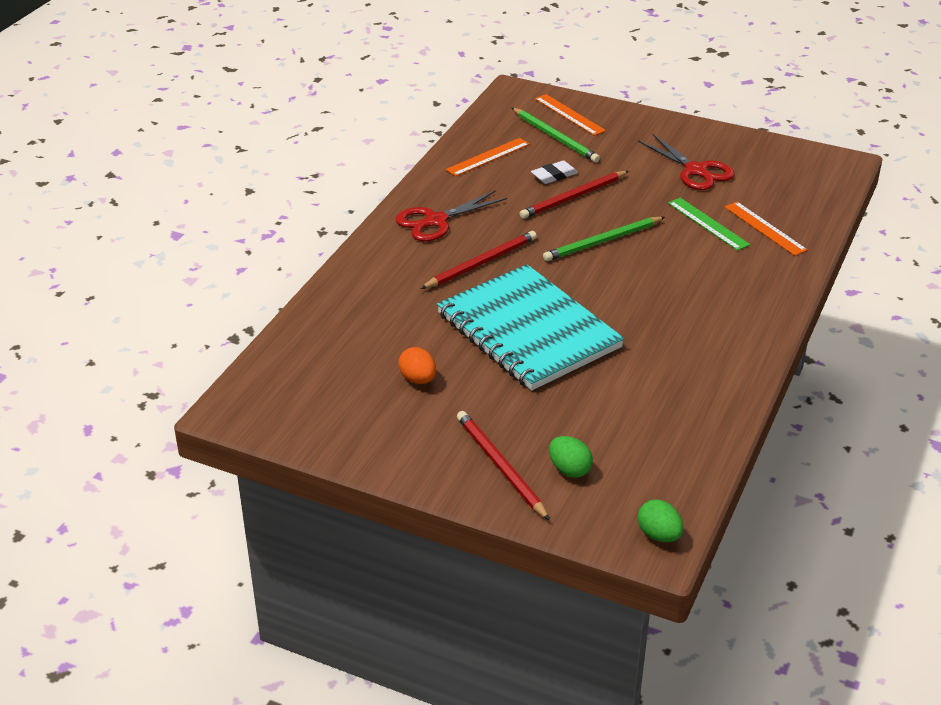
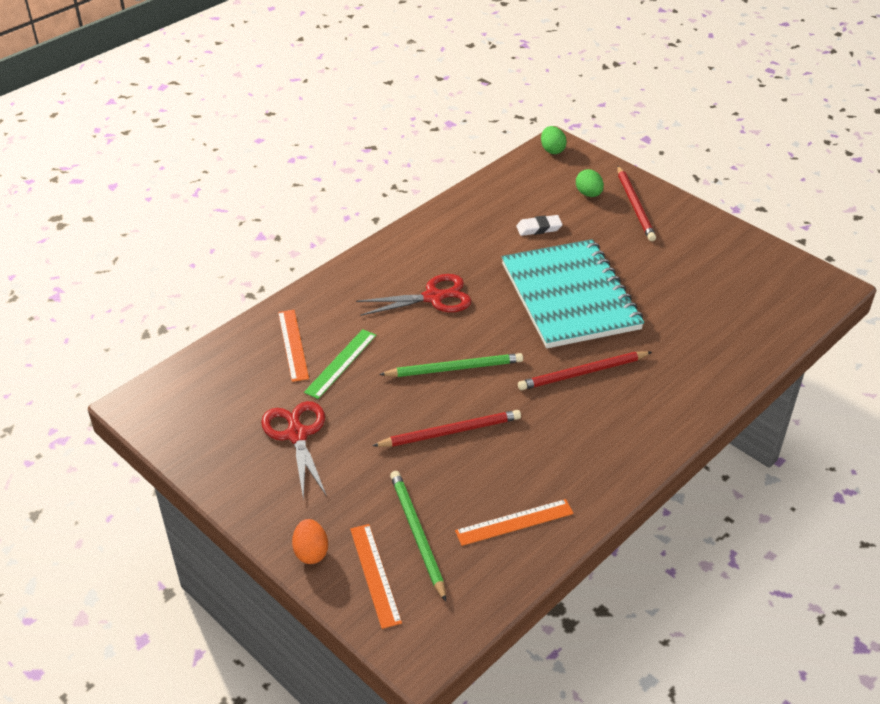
camera: 160 degrees left, 5 degrees up
(418, 379) = (676, 277): orange egg -> orange egg (311, 552)
(436, 221) = (610, 437): red scissors -> red scissors (433, 297)
(554, 175) = (453, 470): white eraser -> white eraser (539, 228)
(708, 224) = (341, 363): green ruler -> green ruler turned 45 degrees clockwise

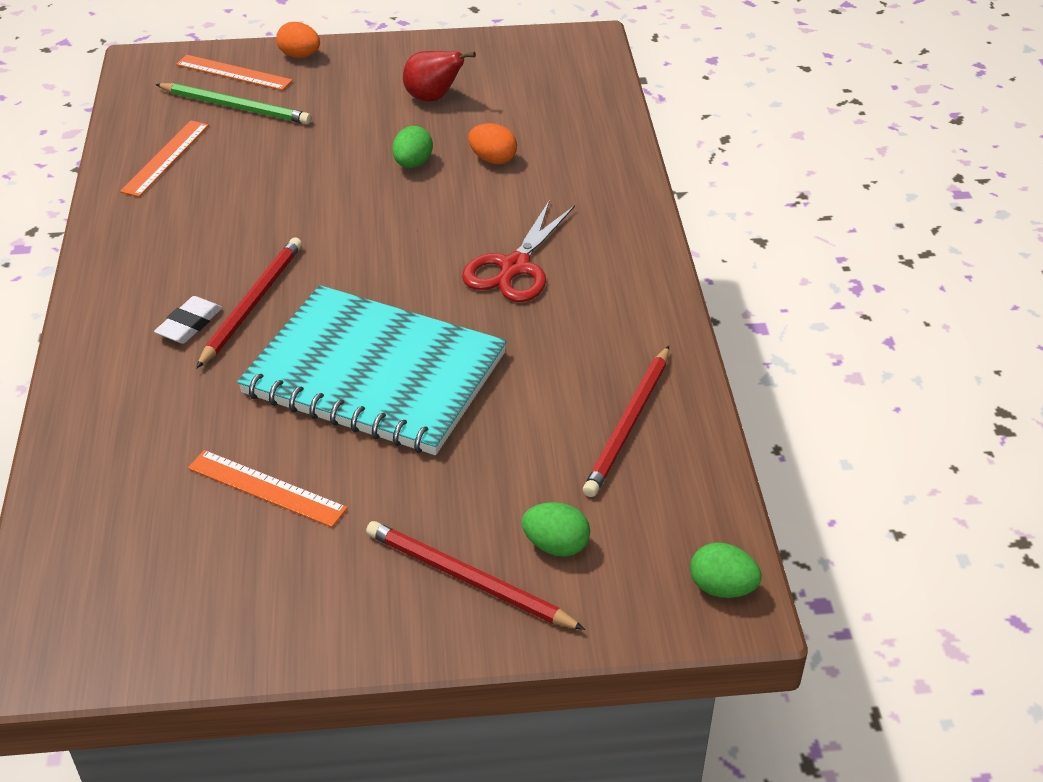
camera: 130 degrees right, 0 degrees up
(293, 345) = (560, 144): orange ruler -> orange ruler (266, 488)
(297, 435) = (433, 98): red scissors -> red pear
(341, 363) = (493, 159): green ruler -> orange egg
(384, 395) = (413, 164): none -> green egg
(450, 432) = (310, 177): red pencil -> red pencil (628, 424)
(455, 368) = (386, 223): green pencil -> none
(539, 228) = (538, 435): white eraser -> white eraser (189, 324)

